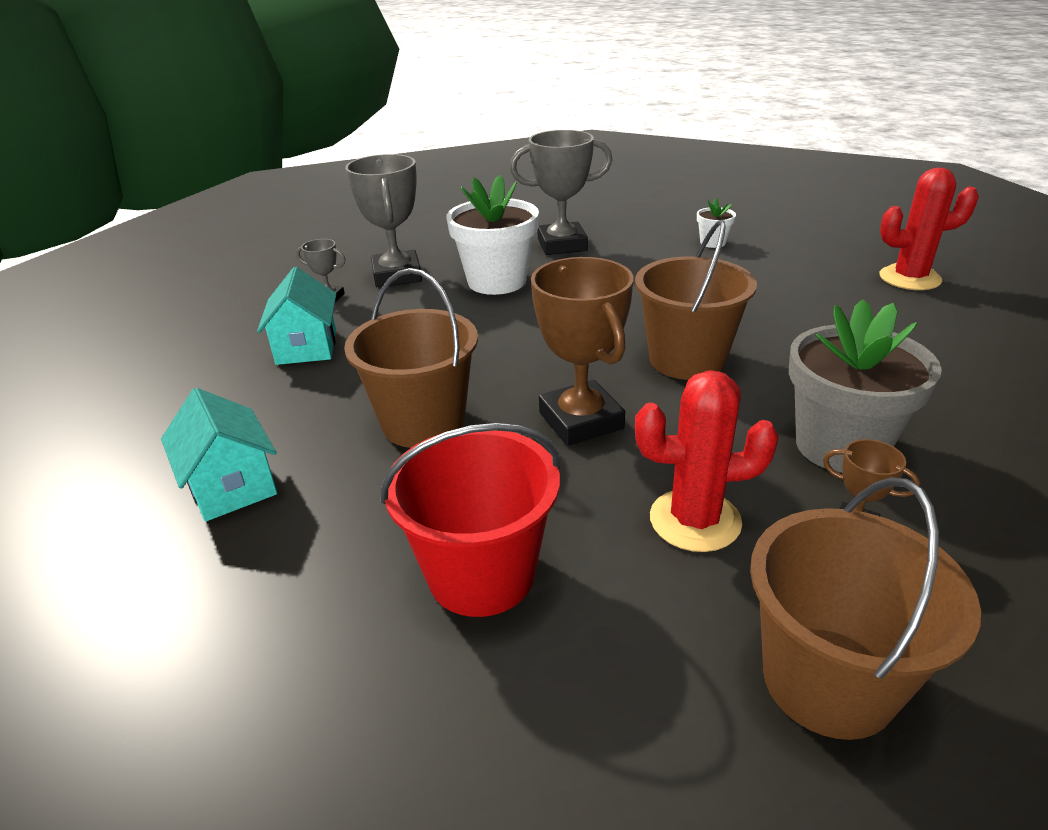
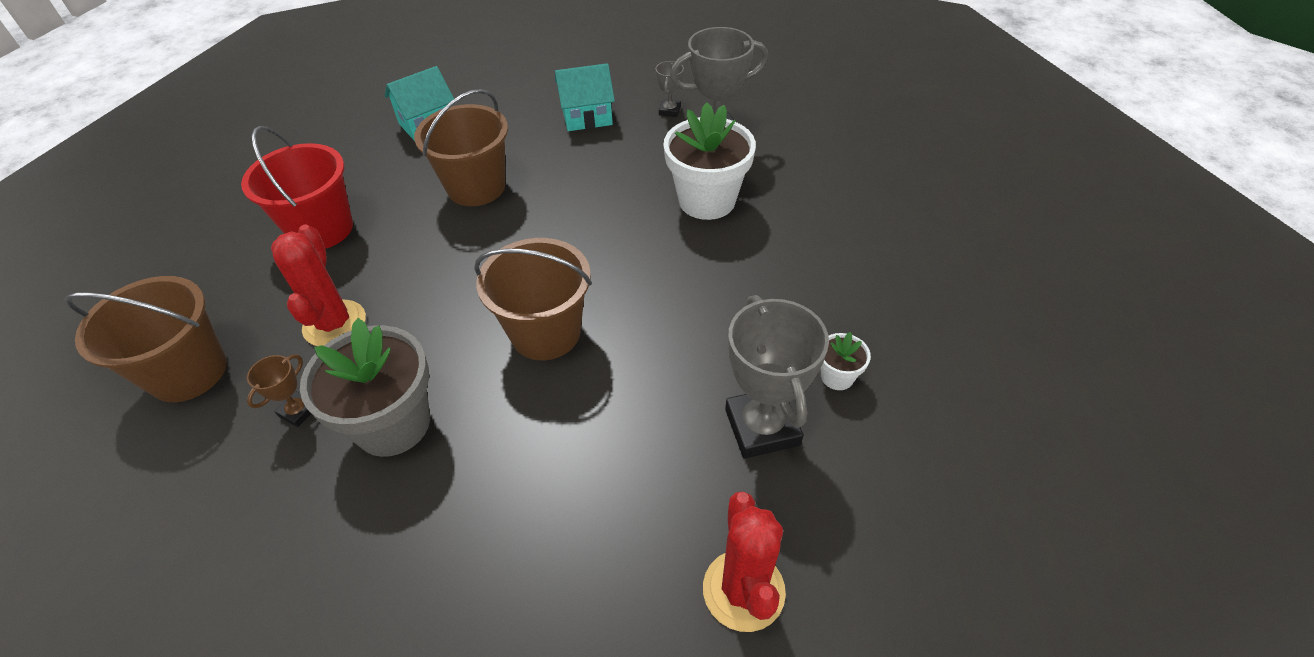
camera: 85 degrees right, 15 degrees up
(562, 245) = (805, 240): grey trophy -> grey trophy (762, 427)
(581, 420) = (463, 265): brown trophy -> none

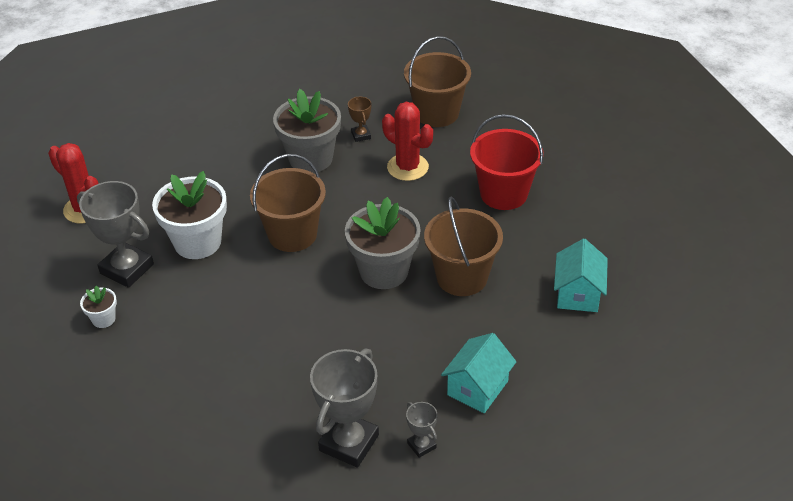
camera: 135 degrees right, 5 degrees down
(523, 234) = (384, 271): none -> grey flower pot
(707, 200) = (293, 379): white flower pot -> white flower pot (197, 242)

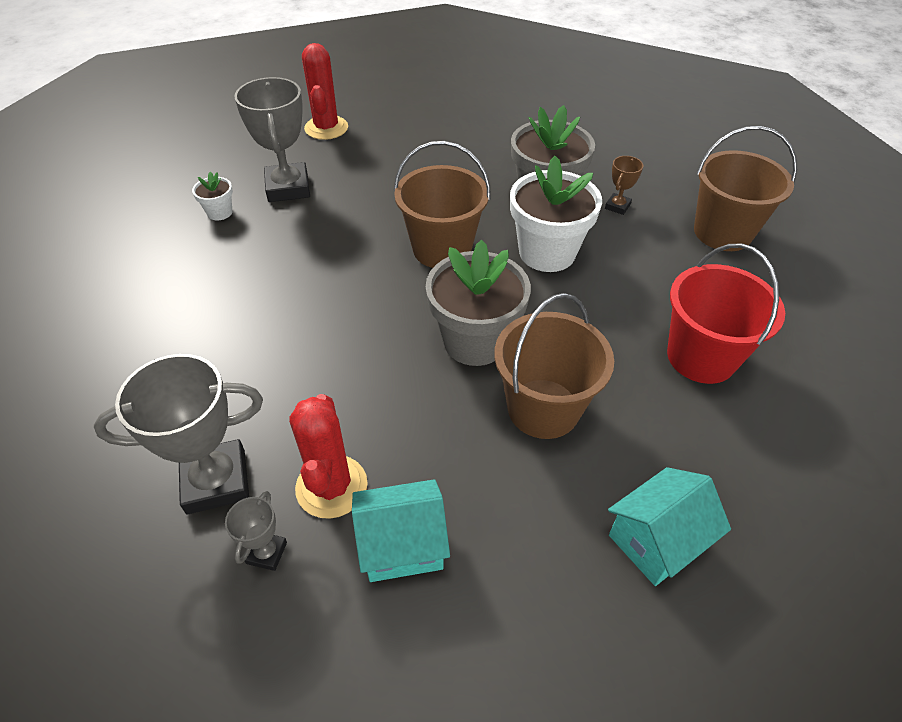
camera: 45 degrees right, 5 degrees up
(197, 242) = (362, 203): white flower pot -> white flower pot (547, 253)
(407, 167) = (627, 262): red cactus -> red cactus (331, 486)

